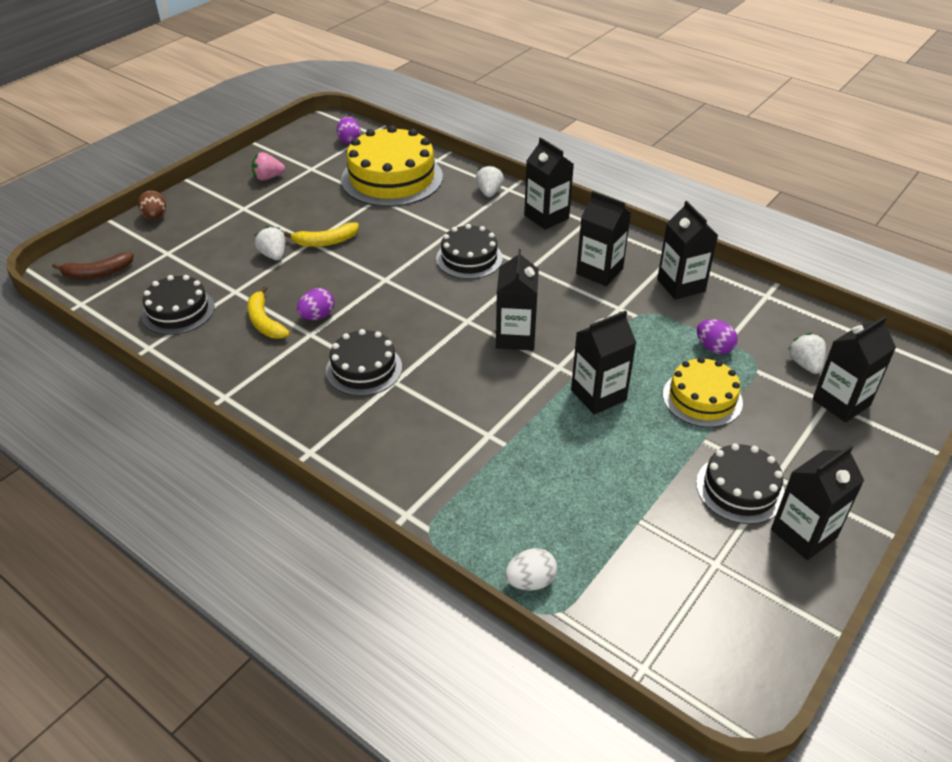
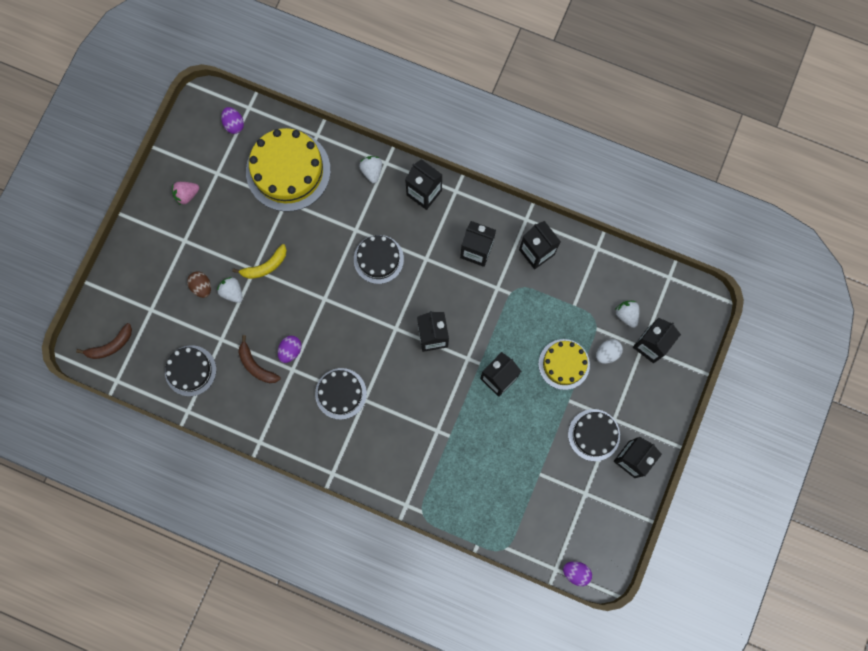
camera: 15 degrees left, 35 degrees up
(155, 217) = (120, 269): brown egg -> brown egg (201, 287)
(264, 322) = (256, 365): yellow banana -> brown banana
(530, 581) = (487, 532): white egg -> white egg (607, 353)
(714, 348) = (566, 313): purple egg -> purple egg (576, 572)

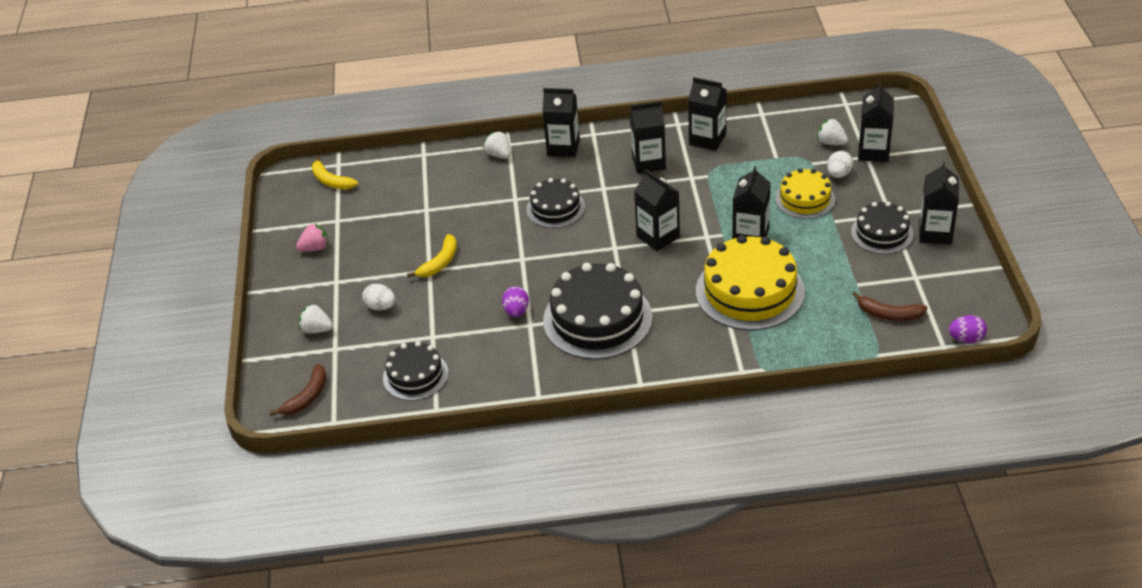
camera: 25 degrees left, 35 degrees down
(187, 195) = (315, 248): pink strawberry -> pink strawberry turned 150 degrees counterclockwise
(201, 287) = (381, 306): brown egg -> white egg
(232, 292) = (418, 296): white strawberry -> white strawberry (317, 329)
(234, 124) = (331, 181): purple egg -> yellow banana
(256, 365) = (487, 339): brown banana -> brown banana (889, 314)
(288, 170) = (412, 188): yellow cake -> yellow cake (749, 291)
(341, 393) = (597, 319): black cake -> black cake, size x1.71

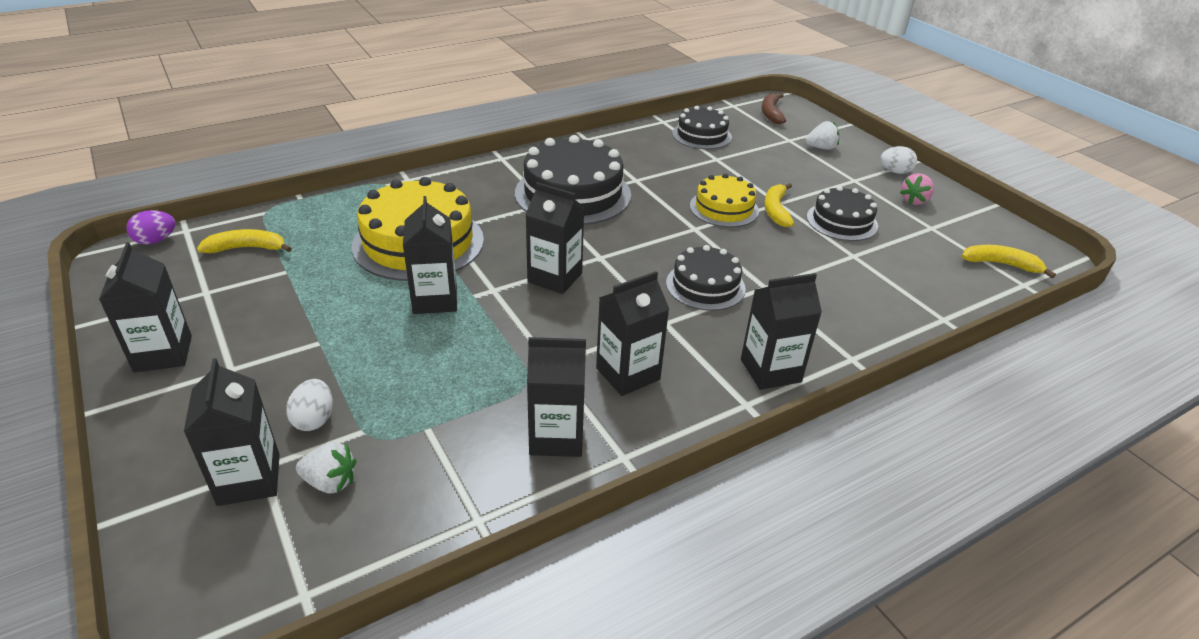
camera: 150 degrees right, 5 degrees down
(381, 306) = (788, 170): white egg -> white egg (895, 172)
(499, 155) = (847, 339): white strawberry -> none
(516, 311) = (658, 186): purple egg -> none
(805, 199) = (367, 365): yellow cake -> yellow cake (724, 208)
(882, 233) = (246, 338): black cake -> black cake (842, 221)
(889, 314) = (247, 248): brown banana -> yellow banana

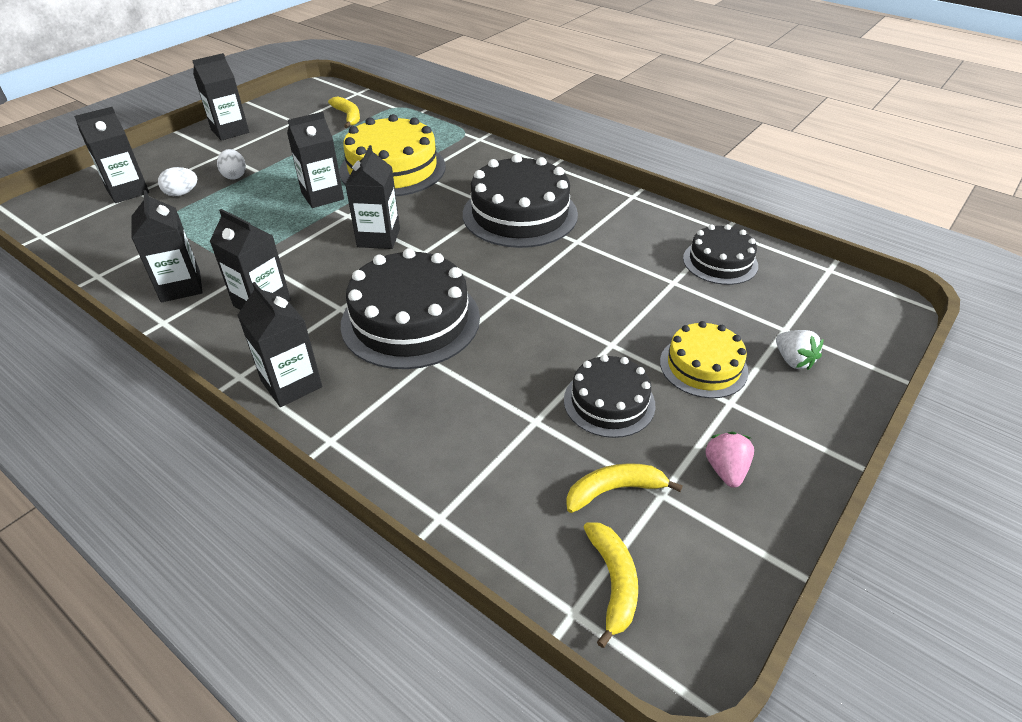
camera: 70 degrees right, 5 degrees up
(156, 240) = (340, 89): purple egg -> none
(330, 482) = (127, 216): white strawberry -> none
(705, 285) = (410, 320): black cake -> black cake, size x1.71
(724, 208) = (566, 306): yellow cake -> yellow cake (703, 366)
(771, 113) = (844, 303): brown banana -> none
(776, 210) = (591, 344): yellow banana -> yellow banana (614, 490)
(895, 172) = (797, 442): white egg -> white egg (235, 176)
(914, 200) = (725, 470): pink strawberry -> pink strawberry turned 75 degrees clockwise

